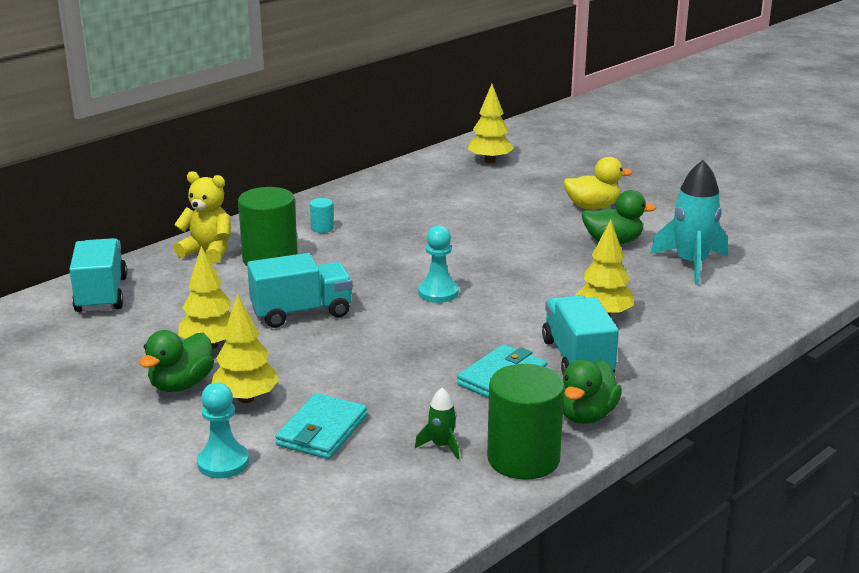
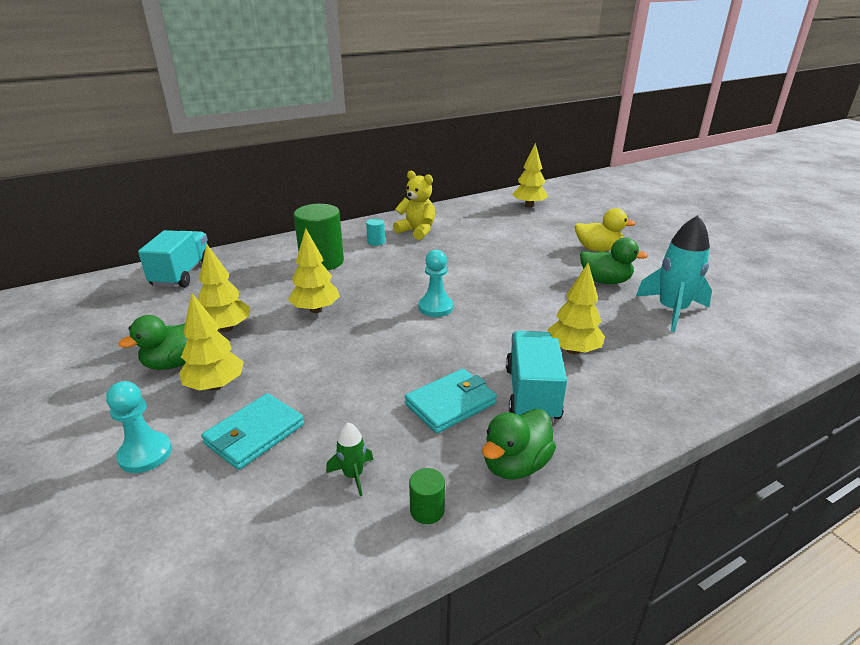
camera: 15 degrees right, 5 degrees up
(208, 252) = (282, 250): yellow teddy bear -> yellow teddy bear (417, 231)
(302, 312) = (316, 310): turquoise truck -> yellow tree
(523, 458) = (427, 510): green cylinder -> green cylinder, size x0.44

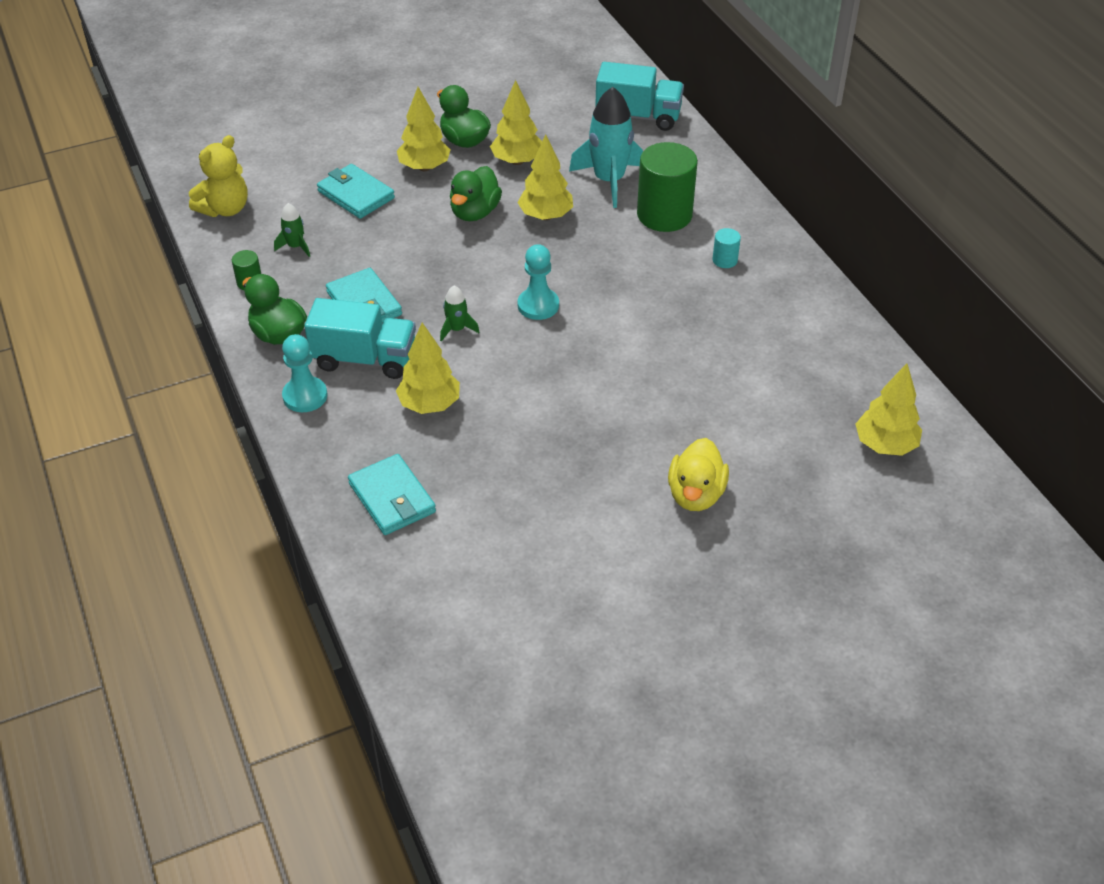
camera: 95 degrees right, 15 degrees up
(145, 454) = (349, 147): turquoise pawn -> turquoise pawn (305, 396)
(417, 231) = (763, 301): yellow teddy bear -> yellow teddy bear (225, 209)
(475, 344) = (457, 329): none -> green rocket
(605, 281) = (588, 475): green duck -> green duck (475, 212)
(672, 310) = (499, 522): turquoise rocket -> turquoise rocket (609, 181)
(687, 359) = (392, 498): none -> turquoise wallet

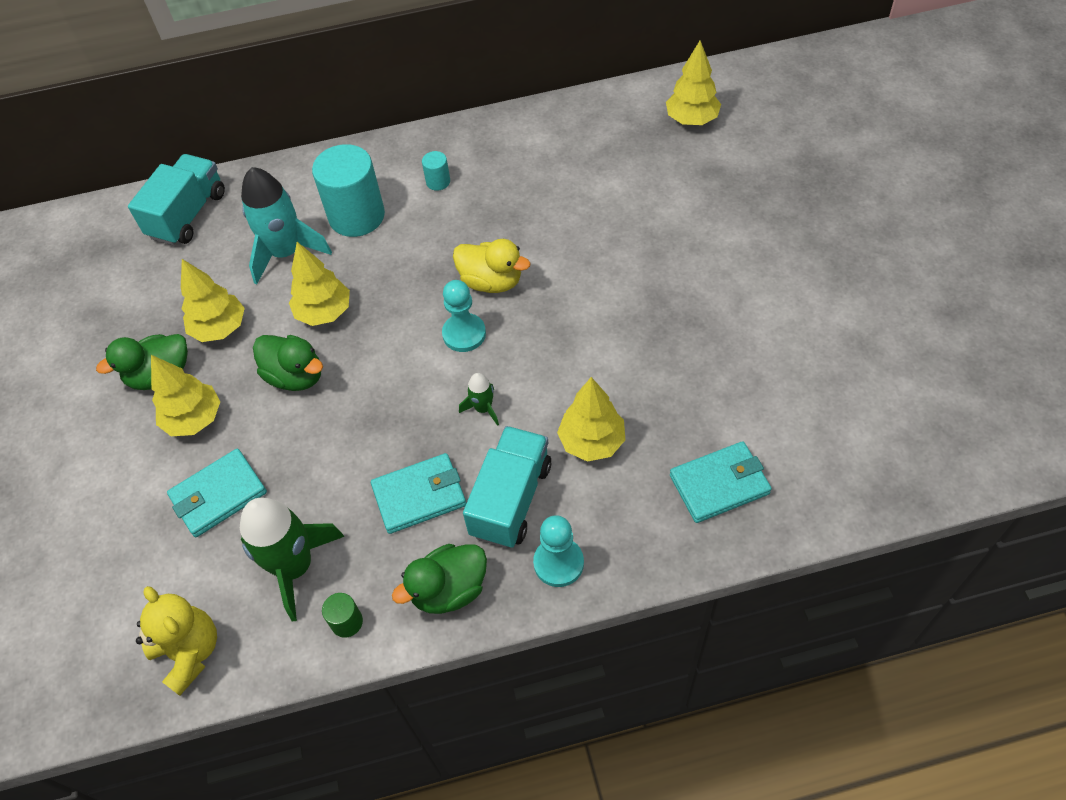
camera: 75 degrees left, 10 degrees up
(295, 246) = (295, 567): green rocket -> green rocket, size x2.10
(664, 215) = (356, 216): green cylinder -> turquoise cylinder
(695, 494) = (735, 247): yellow duck -> yellow duck (491, 281)

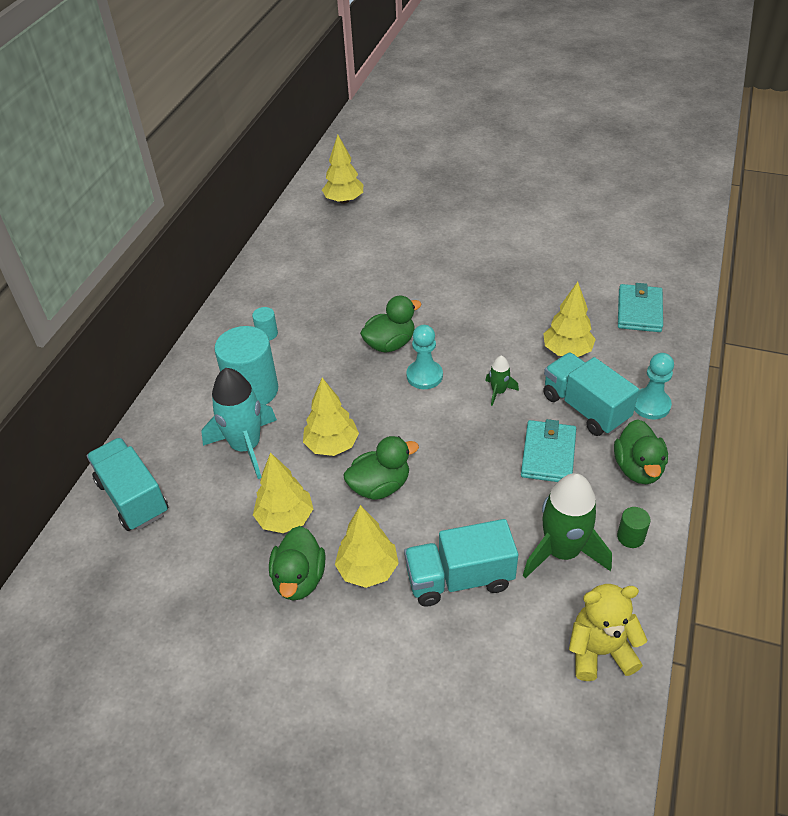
camera: 60 degrees left, 10 degrees down
(219, 495) = (459, 579): turquoise wallet -> turquoise truck
(491, 281) = (390, 344): yellow duck -> green duck

